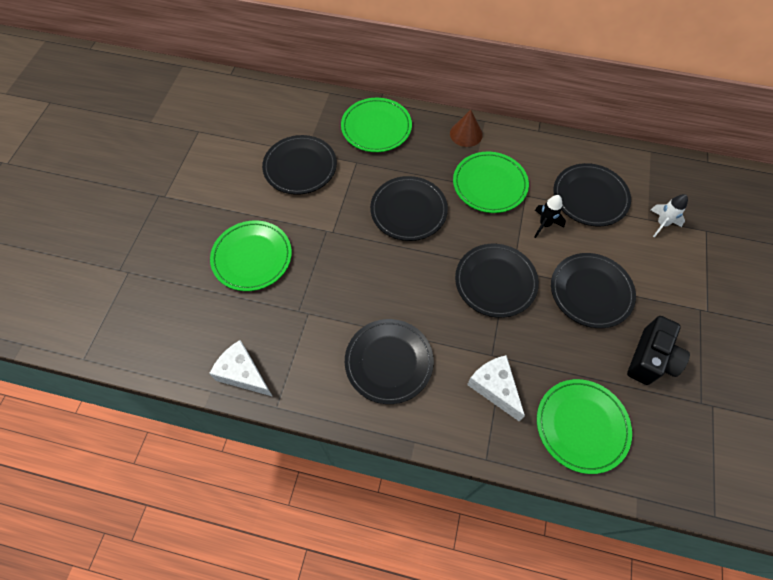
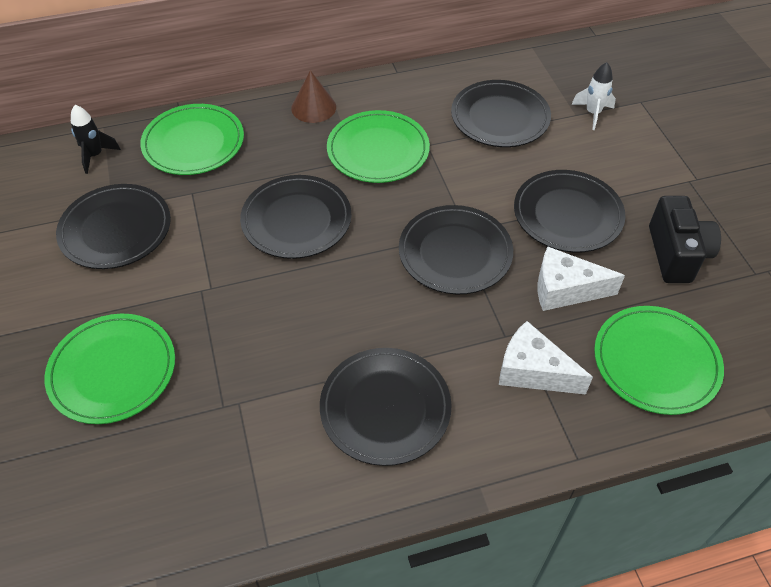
camera: 30 degrees left, 10 degrees down
(243, 373) = (192, 528): white cheese -> white cheese (565, 290)
(544, 224) = (469, 166): black rocket -> black rocket (95, 155)

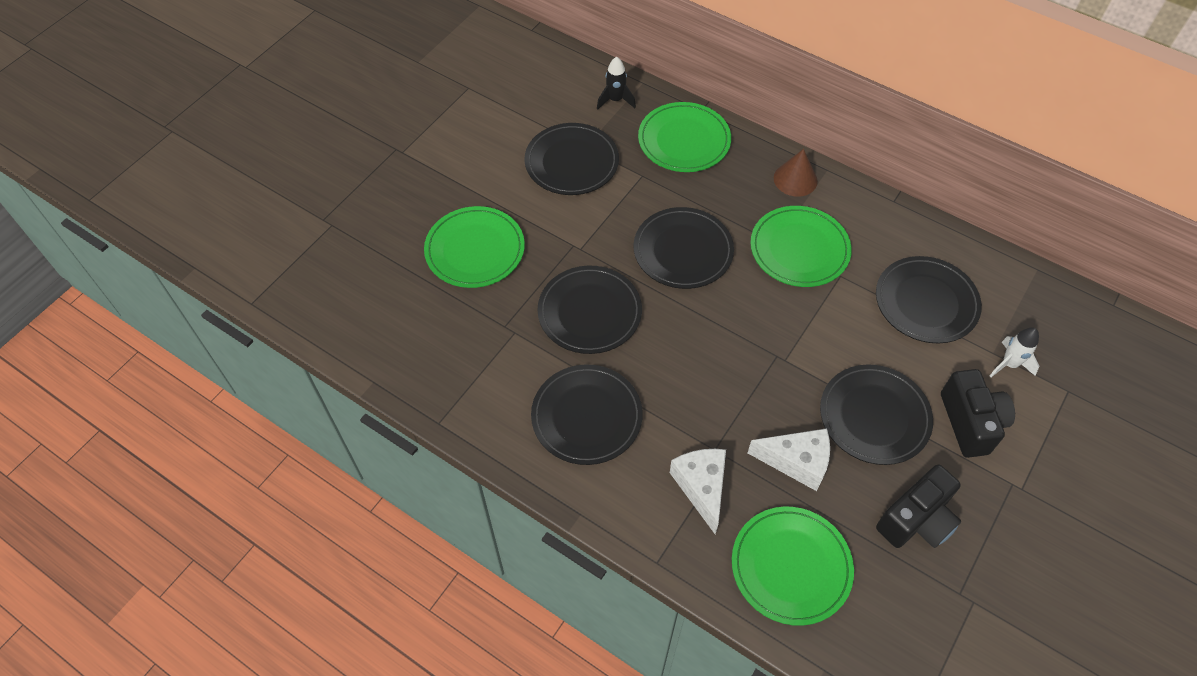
camera: 50 degrees right, 5 degrees up
(455, 252) = (756, 367): black plate -> black plate (589, 312)
(565, 290) = (796, 462): white cheese -> white cheese turned 135 degrees clockwise
(621, 166) = (970, 422): none -> black camera

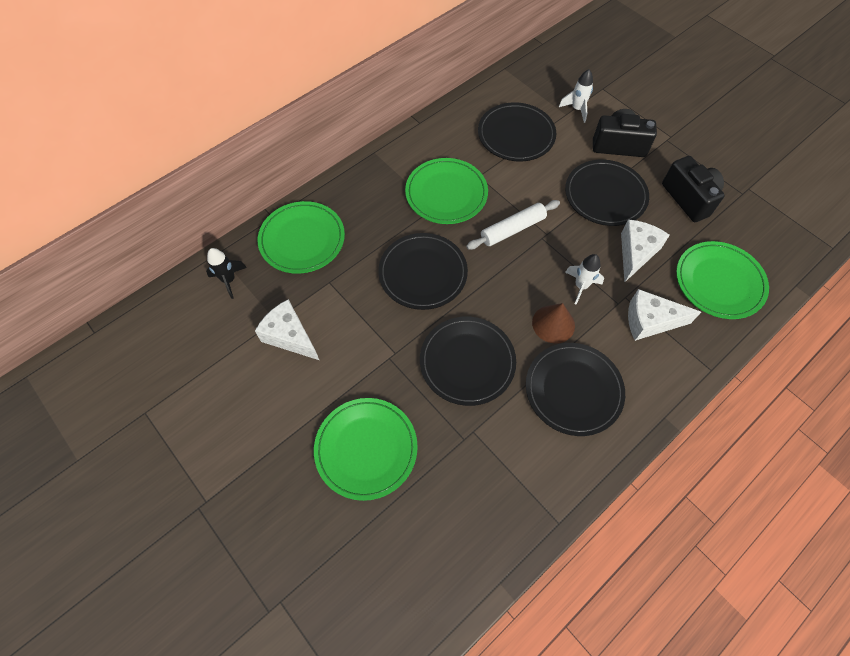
camera: 75 degrees left, 5 degrees up
(571, 162) = (290, 336): black plate -> white cheese
(723, 406) = (581, 286): none -> white rocket
(776, 324) = (512, 229): none -> white rolling pin
(795, 179) = (376, 175): brown cone -> brown cone (553, 324)

